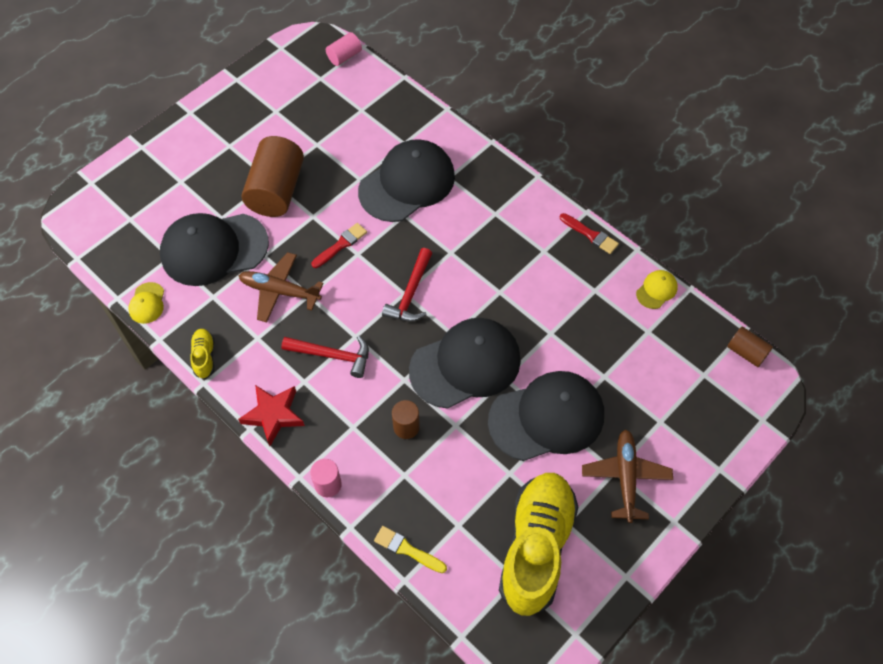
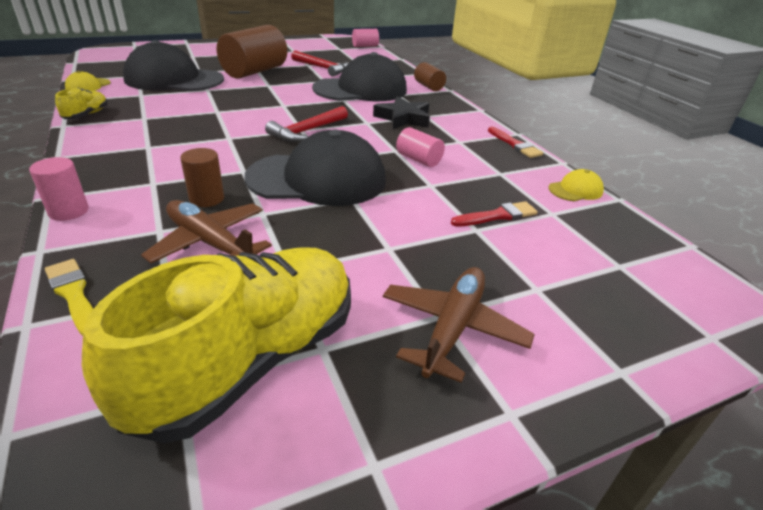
camera: 20 degrees right, 25 degrees down
(273, 415) = (90, 156): red star -> none
(280, 291) = (196, 104): brown plane -> brown plane (210, 243)
(332, 356) = (193, 141): red hammer -> red hammer (322, 68)
(341, 245) = (274, 99): red brush -> red brush (497, 216)
(478, 229) = (403, 118): none -> black star
(525, 299) = (418, 160): none -> pink cylinder
(547, 417) = (378, 239): black cap -> none
(746, 352) = (690, 264): brown cylinder -> brown cylinder (428, 86)

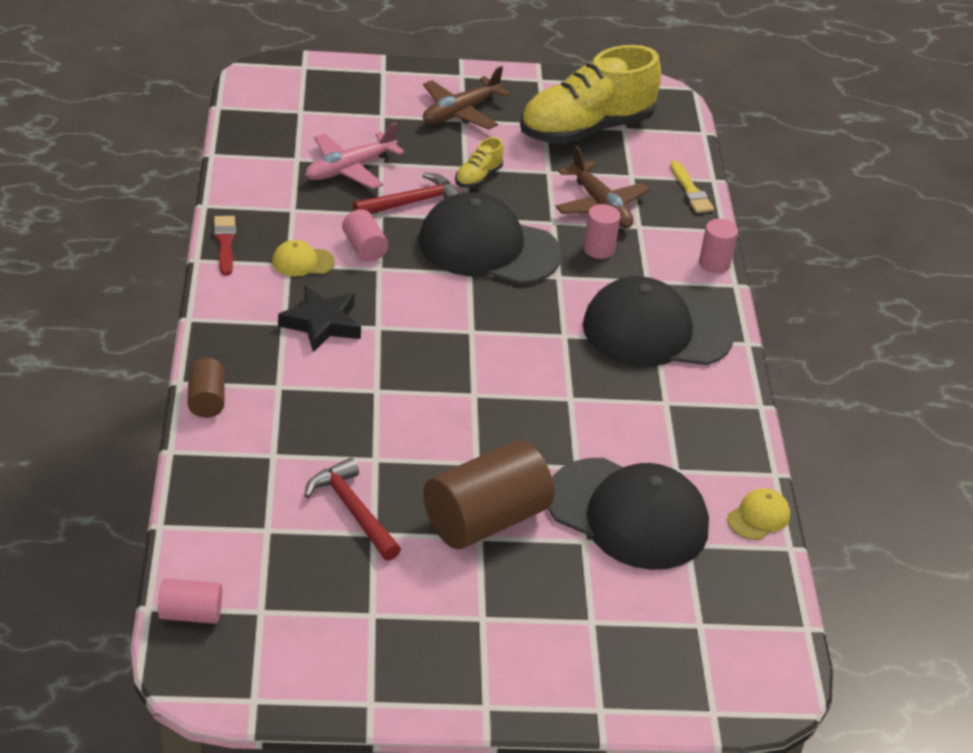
camera: 160 degrees left, 5 degrees up
(86, 115) = (739, 425): yellow shoe -> yellow shoe (478, 177)
(207, 199) = (598, 249): brown cylinder -> pink cylinder
(307, 131) = (465, 326): red hammer -> red hammer (412, 202)
(360, 90) = (331, 414): black cap -> black cap (656, 331)
(497, 216) = (349, 169): red brush -> pink plane
(575, 190) = (240, 173): yellow cap -> yellow cap (302, 262)

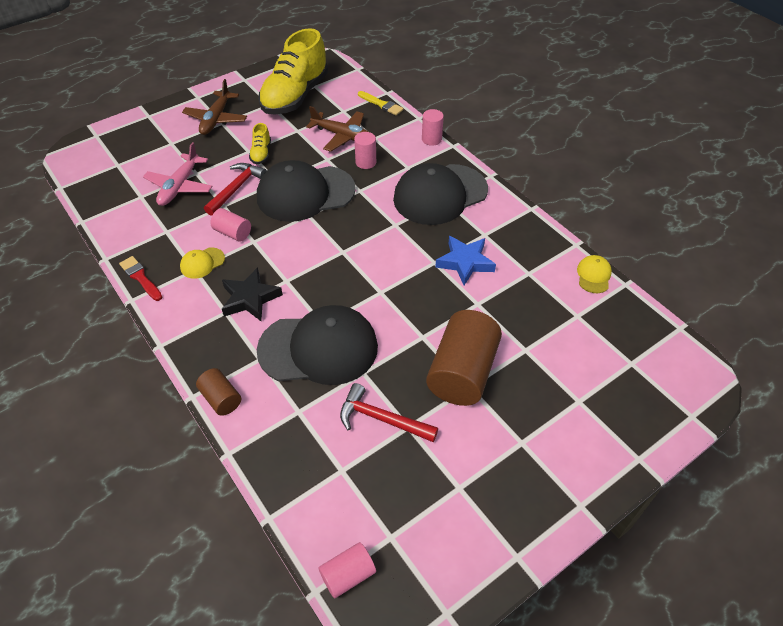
camera: 30 degrees left, 10 degrees up
(608, 418) = (465, 262): none -> blue star
(628, 514) = (531, 317): black cap -> black cap (318, 348)

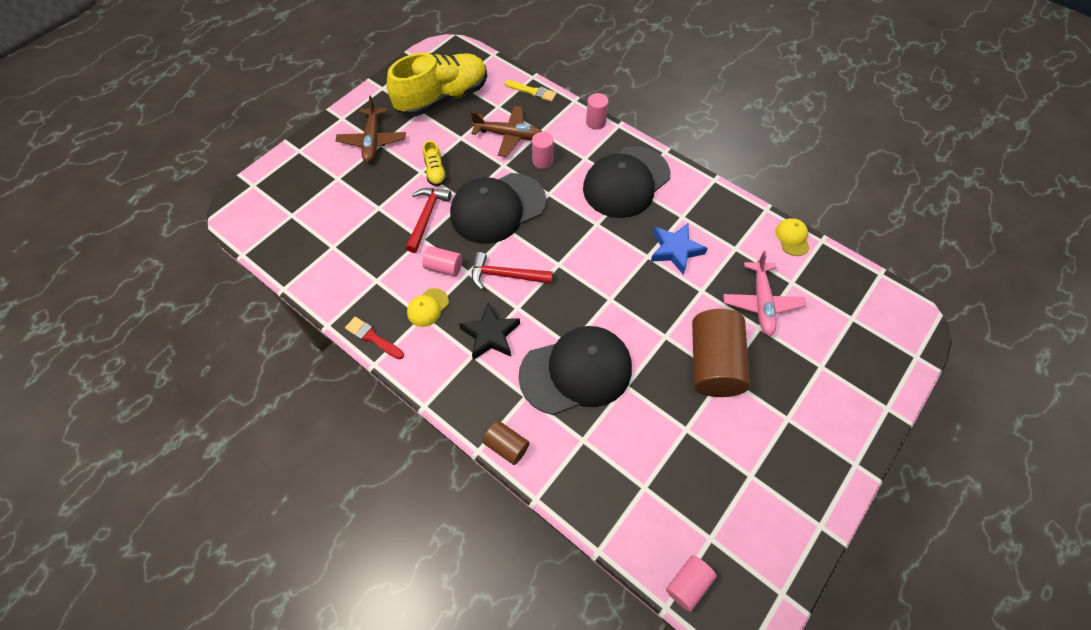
camera: 15 degrees left, 10 degrees up
(180, 186) = (368, 226): pink plane -> pink plane (761, 303)
(295, 96) = (443, 98): yellow shoe -> yellow shoe turned 135 degrees counterclockwise
(382, 419) = (660, 427): red hammer -> red hammer (505, 275)

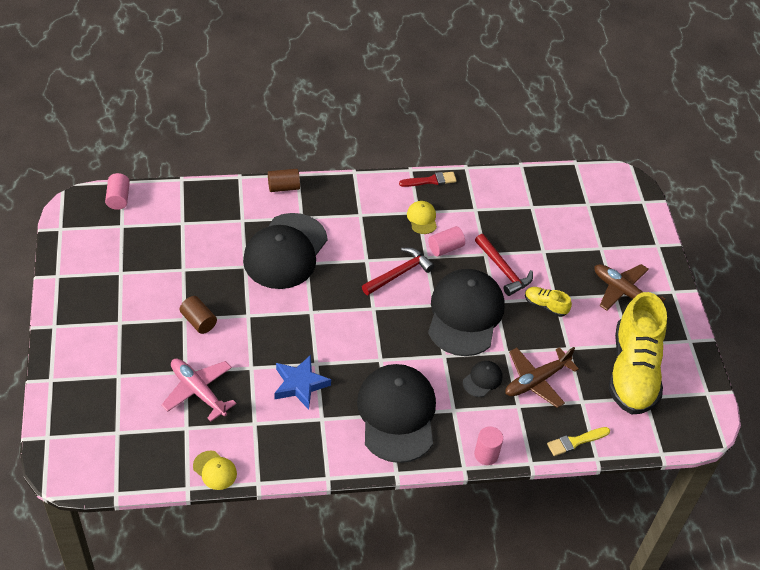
camera: 130 degrees right, 10 degrees down
(490, 335) = (363, 232): black star -> none
(542, 161) = (482, 379): pink cylinder -> black cap
(713, 363) = (198, 321): brown cylinder -> brown cylinder, size x0.50

